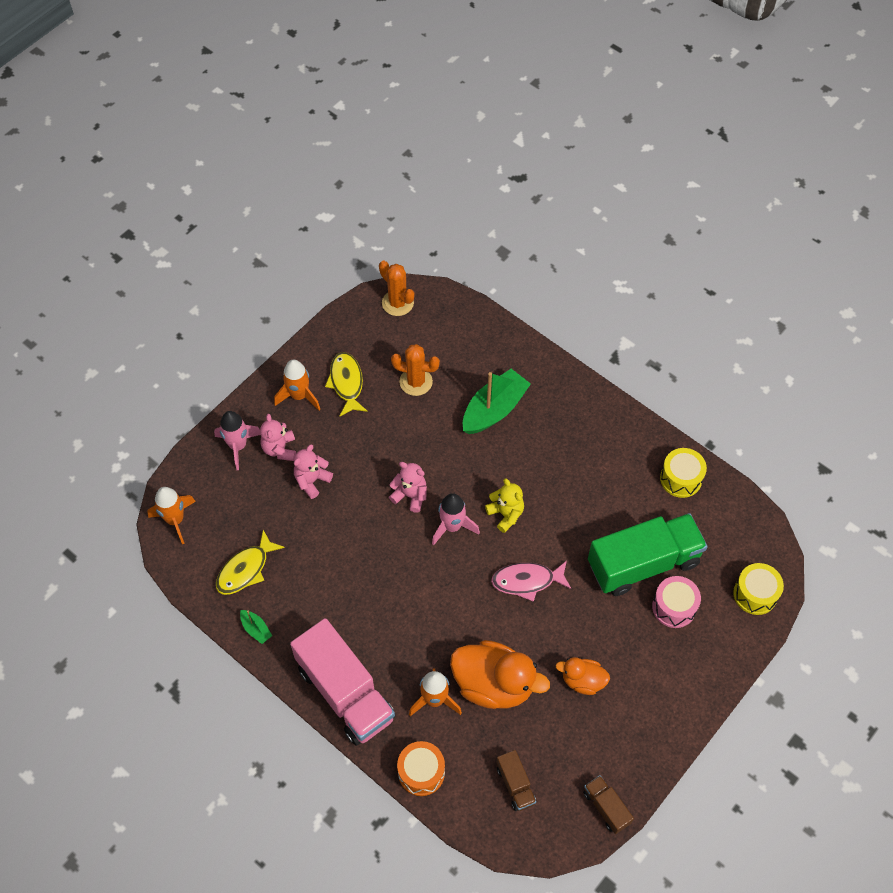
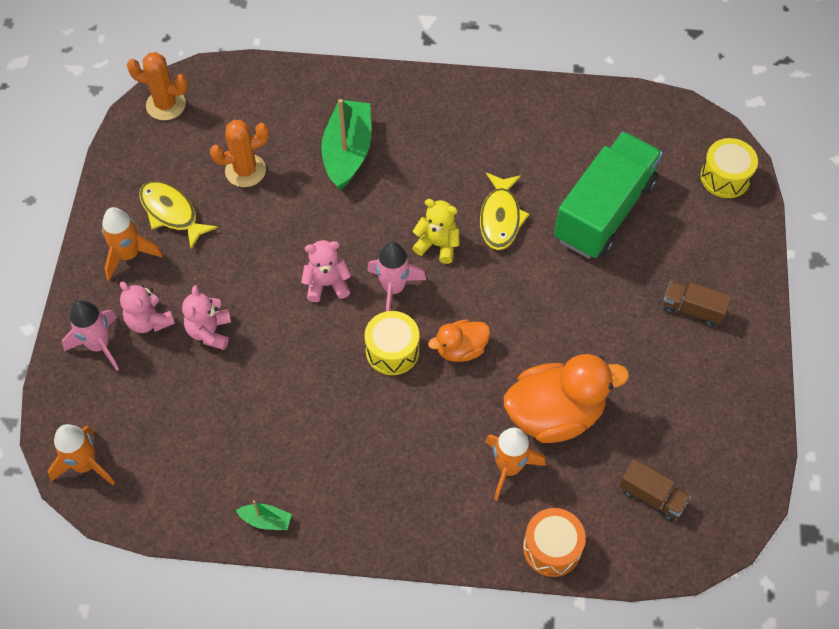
camera: 35 degrees left, 0 degrees up
(246, 569) = (207, 466): yellow fish -> yellow fish (500, 218)
(345, 693) = (413, 522): pink truck -> none
(527, 581) = (508, 295): pink fish -> none
(582, 681) = (635, 355): orange duck -> orange duck (461, 349)
(606, 807) = (751, 459): brown truck -> brown truck (692, 310)
(674, 607) = (664, 234): pink drum -> none
(681, 479) = (577, 113): yellow drum -> yellow drum (392, 351)

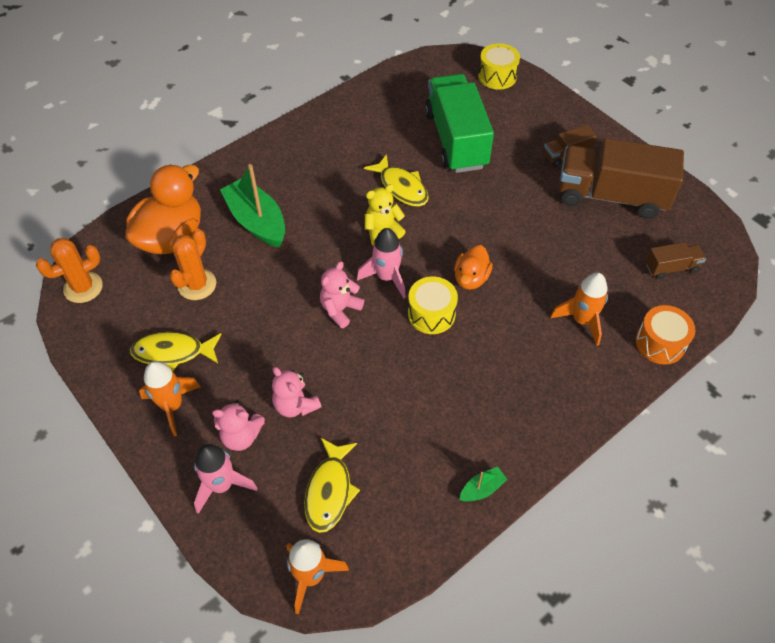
camera: 45 degrees left, 5 degrees down
(162, 418) = (330, 491): none -> yellow fish
(555, 414) = (568, 269): orange duck -> orange duck (171, 237)
(683, 384) = (611, 196): none -> brown truck

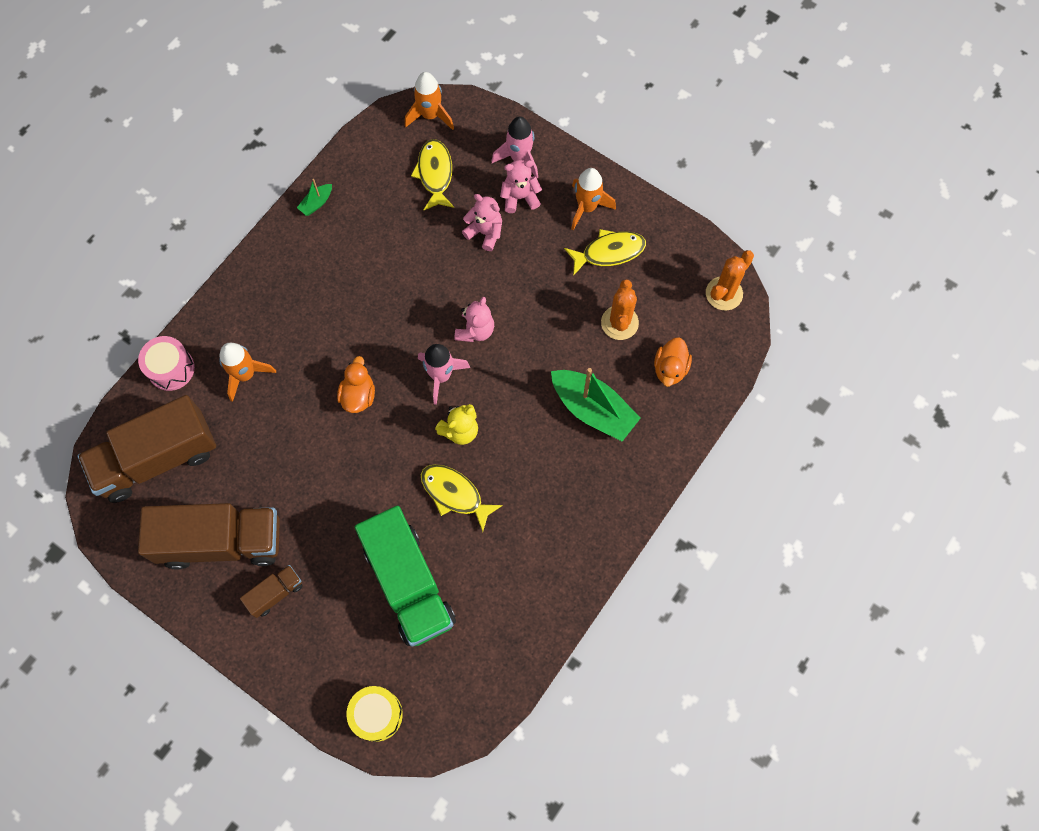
camera: 165 degrees right, 15 degrees up
(171, 237) = (670, 369): orange duck -> orange duck, size x0.54
(431, 314) = (389, 347): yellow drum -> none
(660, 343) = (171, 369): orange drum -> pink drum
(671, 268) = (157, 459): brown truck -> brown truck, size x2.21

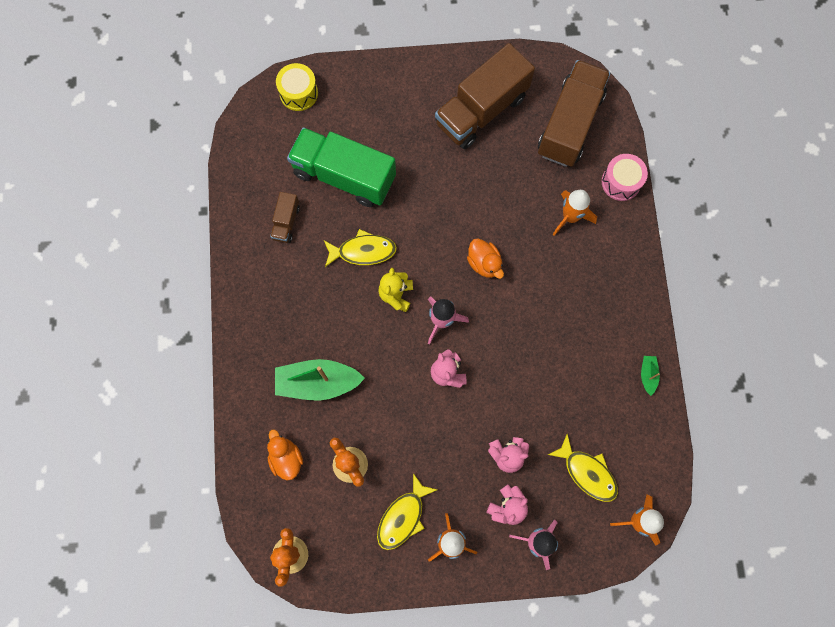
camera: 140 degrees right, 5 degrees up
(275, 593) = (420, 108): brown truck -> brown truck (286, 222)

